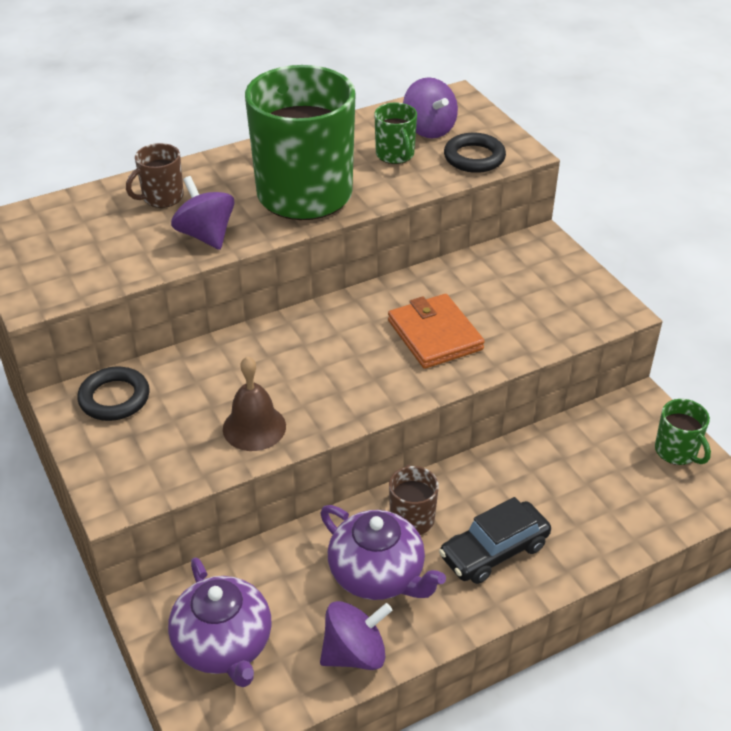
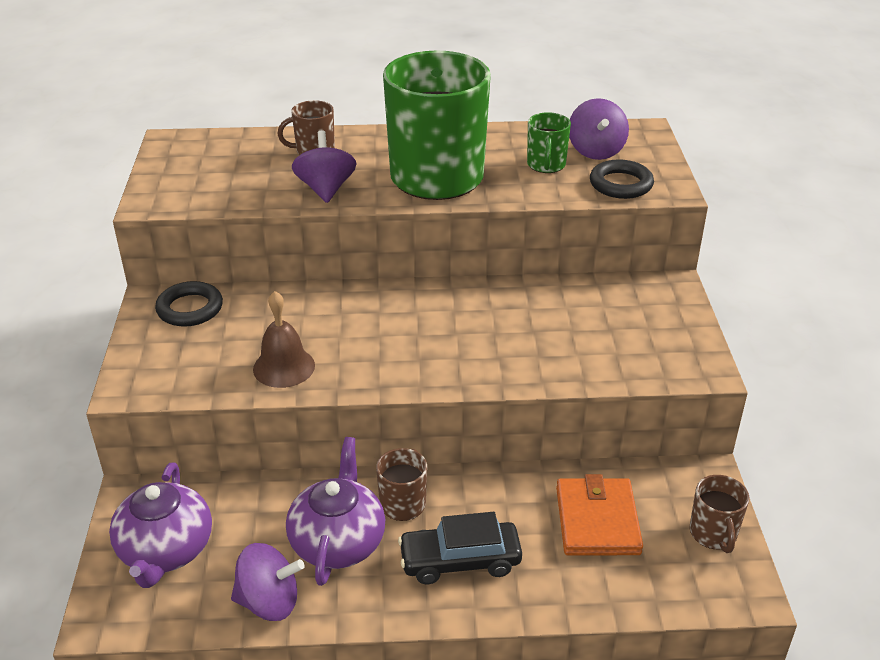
camera: 25 degrees right, 5 degrees down
(378, 575) = (338, 542): purple teapot -> purple teapot turned 150 degrees counterclockwise
(435, 335) = (503, 339): orange wallet -> orange wallet (597, 521)
(677, 451) = (713, 534): green mug -> brown mug

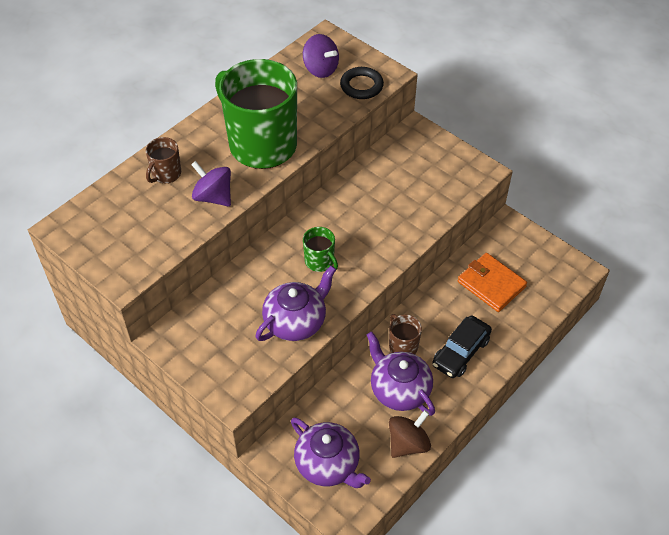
camera: 45 degrees left, 15 degrees up
(190, 309) = (193, 328): black ring -> none
(269, 602) = (408, 443): purple spinning top -> brown spinning top
(284, 367) = (296, 321): brown bell -> purple teapot
(546, 165) = (308, 97): green mug -> green mug (320, 261)
(713, 534) = (541, 252): brown mug -> none

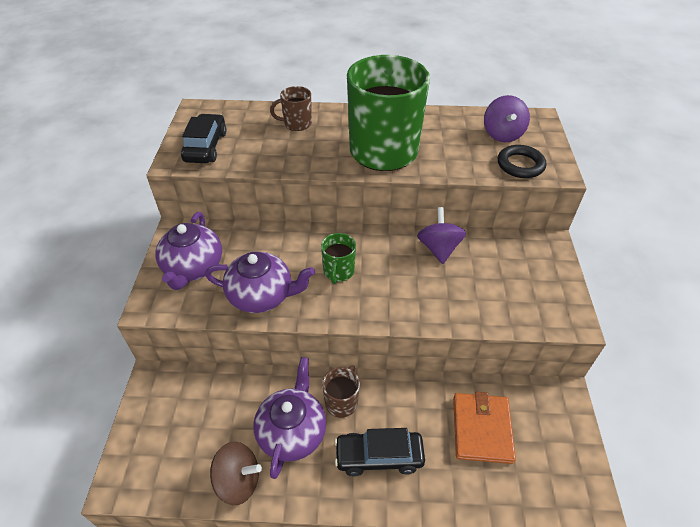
camera: 50 degrees right, 5 degrees down
(127, 249) = (206, 146): none -> black car
(213, 197) = (302, 157): purple spinning top -> purple spinning top (439, 249)
(328, 464) = (170, 429): purple teapot -> purple teapot (193, 267)

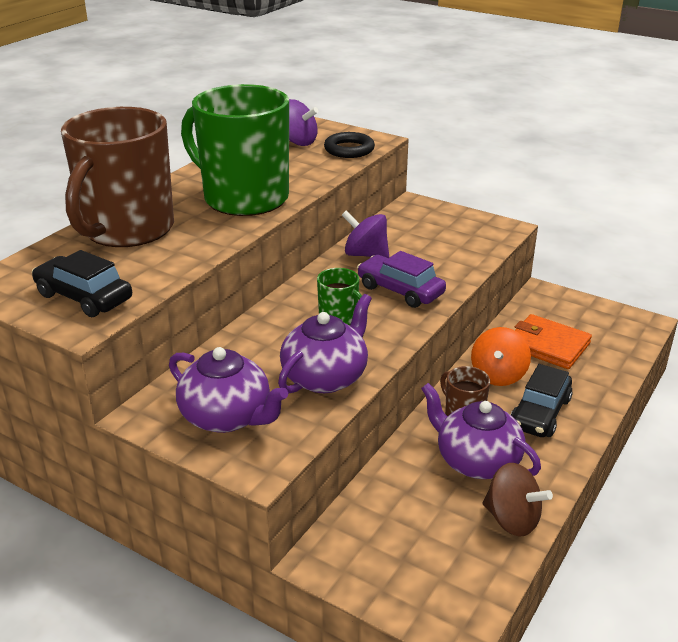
camera: 60 degrees left, 15 degrees down
(238, 481) = (512, 520): brown spinning top -> brown spinning top turned 90 degrees clockwise
(296, 124) = (127, 230): brown mug -> brown mug, size x2.36
(403, 290) = (400, 290): none -> purple car
(410, 406) = (498, 375): none -> orange spinning top

